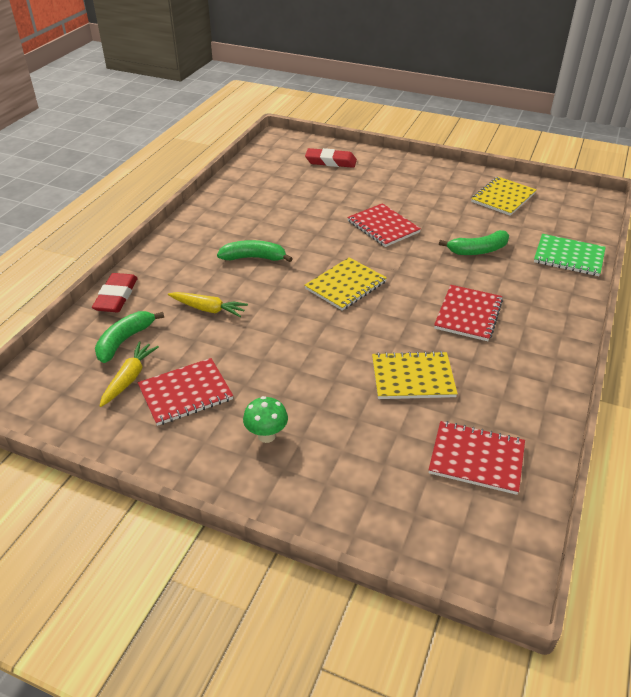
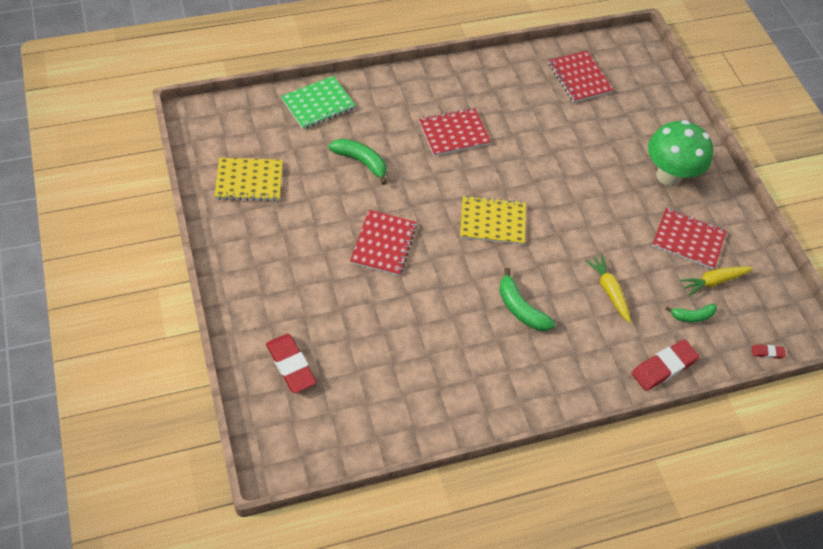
camera: 135 degrees left, 15 degrees up
(35, 362) = (767, 352): none -> red eraser
(124, 341) = (692, 316): green banana -> green banana, size x0.67
(266, 436) = (668, 176): green mushroom -> green mushroom, size x1.95
(412, 377) = (548, 133): yellow notebook -> none
(569, 257) = (318, 104): green notebook -> green notebook turned 75 degrees clockwise

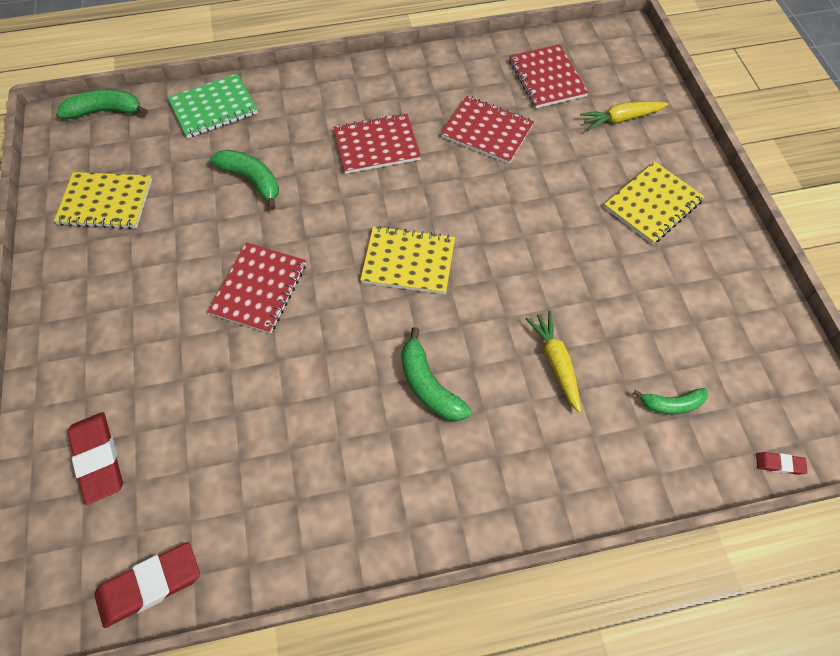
camera: 10 degrees right, 5 degrees up
(230, 108) = (105, 111): none -> green banana
(663, 367) = (623, 482): red eraser -> red eraser (150, 585)
(668, 176) = (652, 204): green mushroom -> yellow notebook
(688, 240) = (673, 292): red notebook -> red notebook (487, 131)
(713, 281) = (705, 353): yellow carrot -> yellow carrot (621, 119)

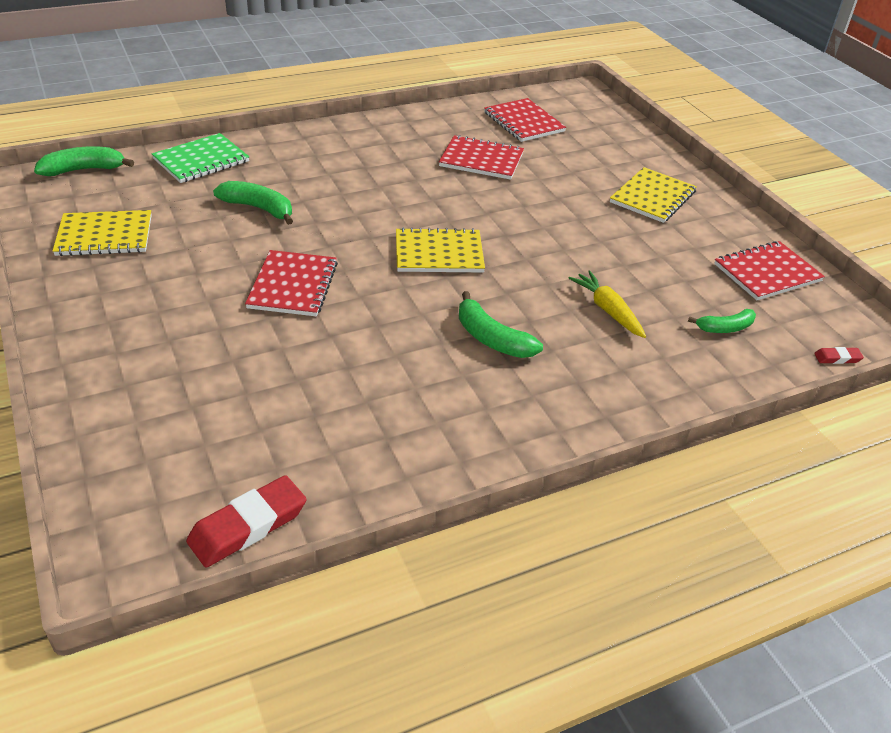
camera: 15 degrees left, 20 degrees down
(98, 459) = (156, 432): red eraser -> none
(376, 145) = (378, 176): red notebook -> red notebook (767, 273)
(621, 119) = (601, 144): yellow carrot -> none

